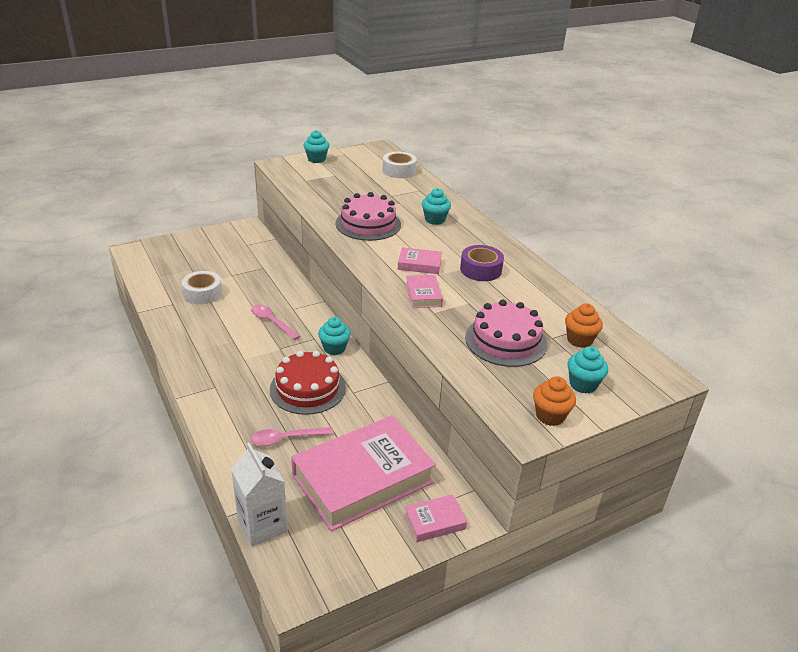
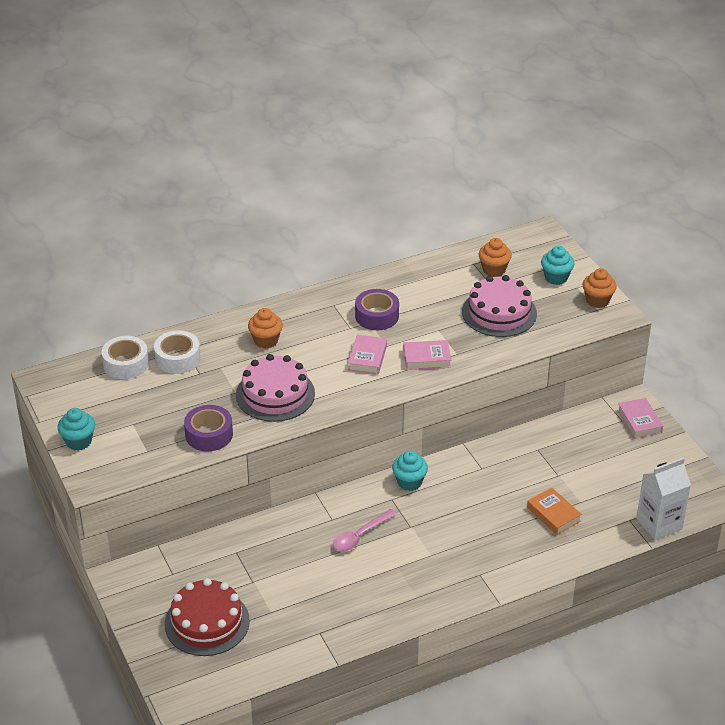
camera: 85 degrees left, 5 degrees up
(203, 293) = (296, 605): white tape -> white tape (178, 358)
(286, 439) = (553, 514): pink spoon -> orange book
(307, 388) = (478, 501): red cake -> red cake (207, 622)
(321, 200) = (209, 434): none -> purple tape
(363, 478) = (598, 462): pink book -> none
(435, 220) = (266, 341): turquoise cupcake -> orange cupcake

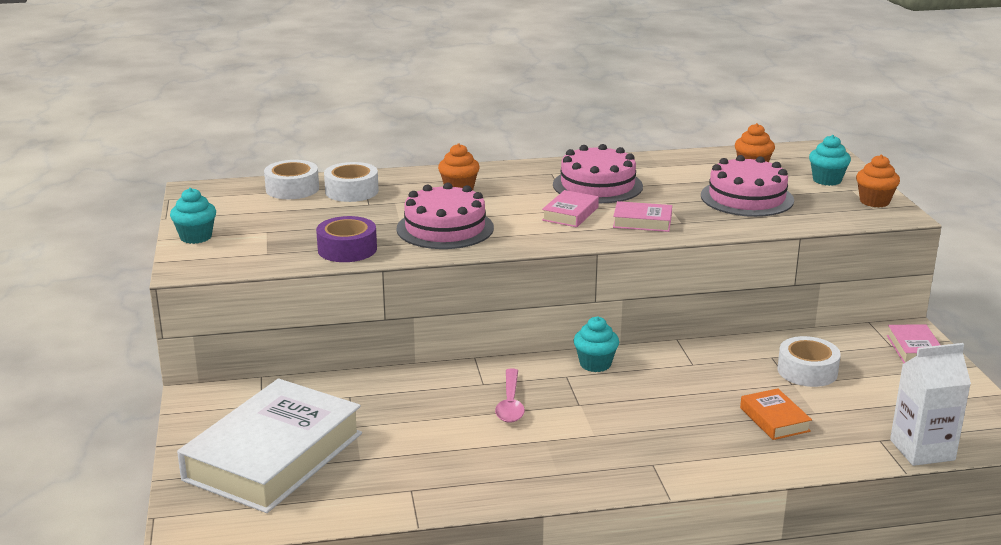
camera: 15 degrees right, 15 degrees down
(207, 622) = (274, 456): red cake -> white book
(360, 536) = (510, 404): pink spoon -> pink spoon turned 60 degrees counterclockwise
(377, 316) = (597, 185): purple tape -> pink cake
(566, 460) = (807, 371): none -> white tape

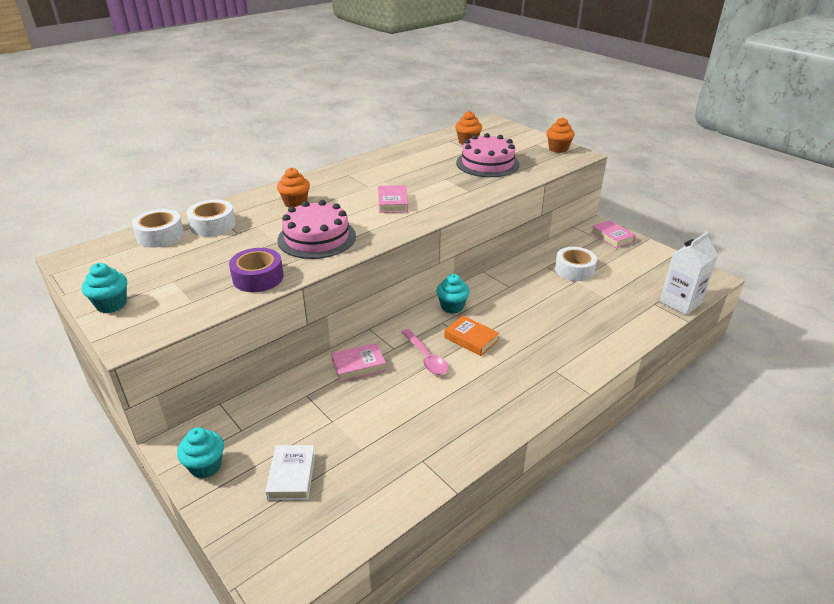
camera: 30 degrees left, 10 degrees up
(274, 456) = (292, 476): white book -> white book, size x0.42
(597, 185) = (388, 177): pink cake -> none
(642, 222) = (445, 197): pink book -> pink book (358, 366)
(774, 419) = (589, 310): orange book -> orange book (471, 339)
(827, 180) = (518, 141): turquoise cupcake -> turquoise cupcake (206, 466)

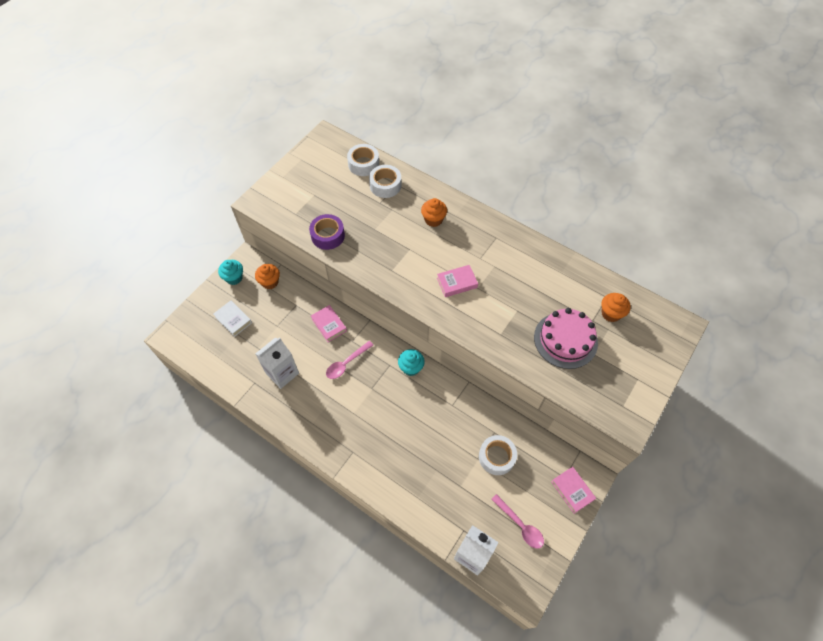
camera: 75 degrees right, 25 degrees up
(111, 304) = (284, 178): turquoise cupcake -> none
(292, 476) = (233, 320): white book -> white book turned 60 degrees clockwise
(317, 238) = (386, 250): pink cake -> none
(418, 425) = (282, 373): none -> white carton
(471, 339) = (374, 388): orange book -> none
(558, 149) = (633, 401): orange cupcake -> orange cupcake (270, 282)
(612, 237) = (572, 490): pink book -> pink book turned 75 degrees counterclockwise
(647, 269) = (520, 525): none -> pink spoon

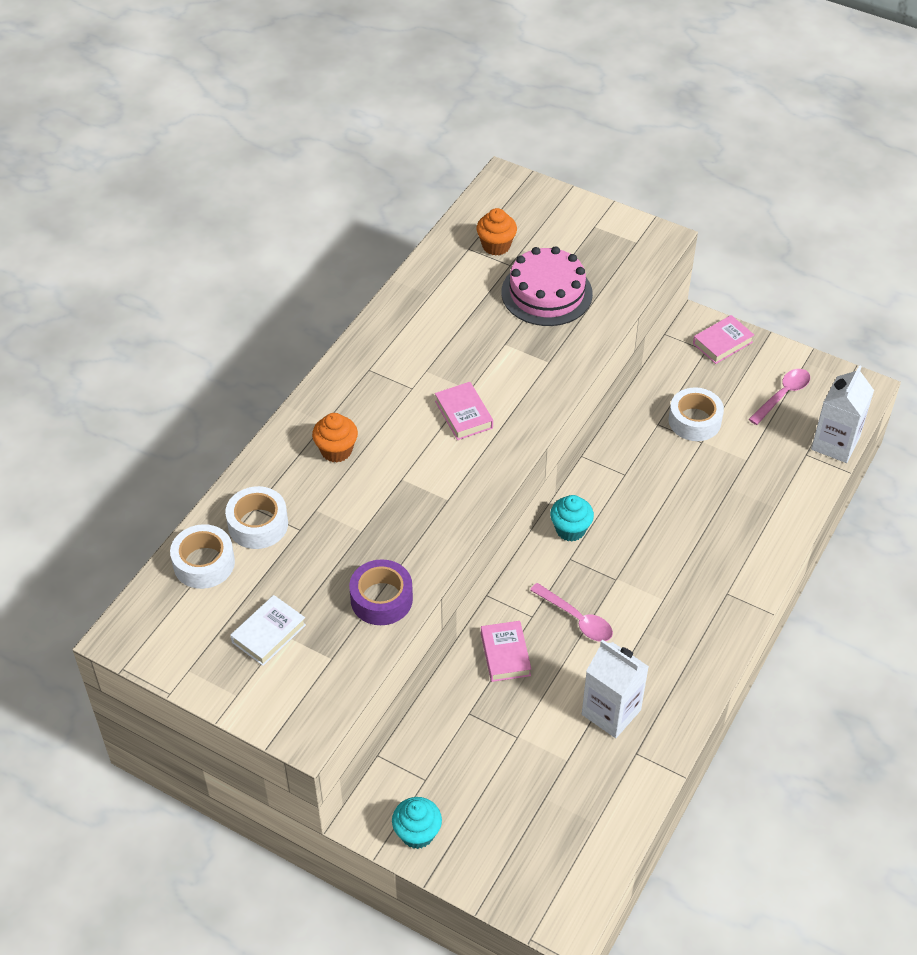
camera: 95 degrees left, 10 degrees down
(233, 320) = (514, 814): white book -> white book (268, 633)
(270, 282) = (422, 766): orange cupcake -> none
(329, 325) = (505, 654): pink book -> pink book turned 60 degrees counterclockwise

